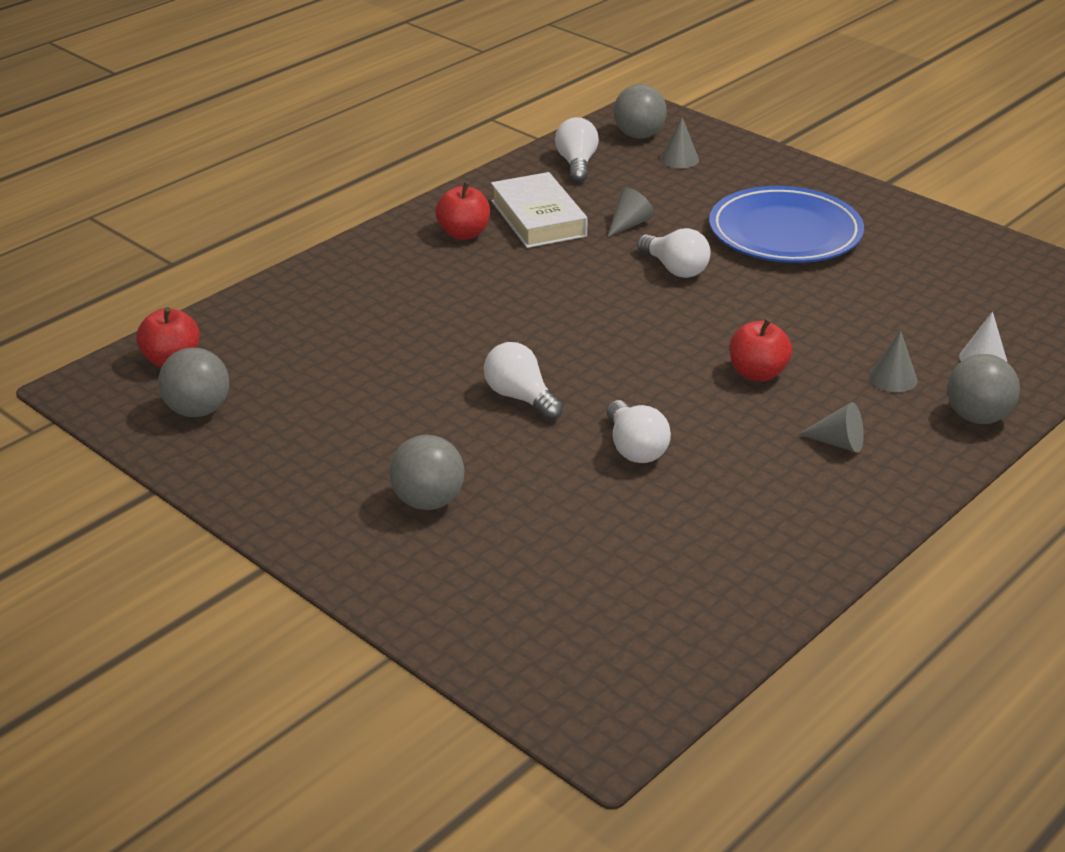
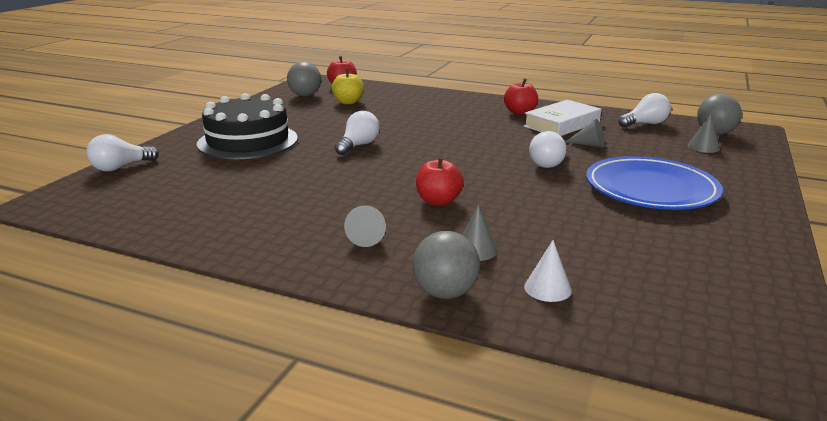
camera: 70 degrees right, 10 degrees down
(283, 371) = (348, 102): none -> yellow apple
(428, 501) = (248, 141): grey ball -> black cake
(635, 448) = (322, 178): white light bulb -> white light bulb (121, 167)

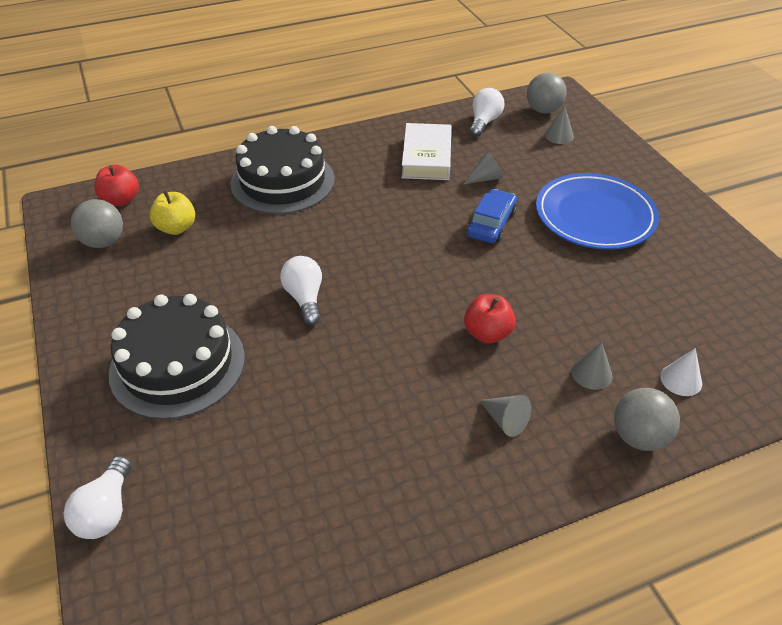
camera: 45 degrees left, 20 degrees up
(442, 105) = (282, 181): none -> black cake
(520, 112) = (369, 156): red apple -> none
(549, 163) = (491, 223): white light bulb -> blue car

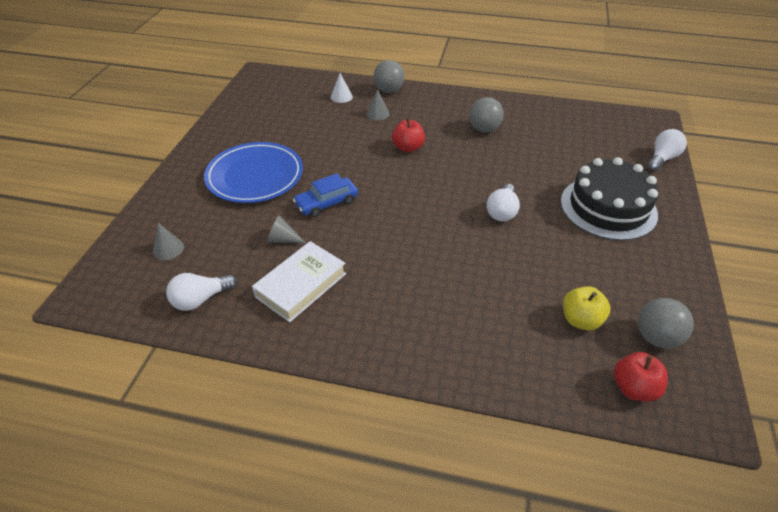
camera: 145 degrees left, 0 degrees up
(282, 181) = (453, 326): black cake -> none
(505, 420) = (440, 116): grey cone -> none
(543, 110) = (132, 284): grey ball -> grey ball (484, 129)

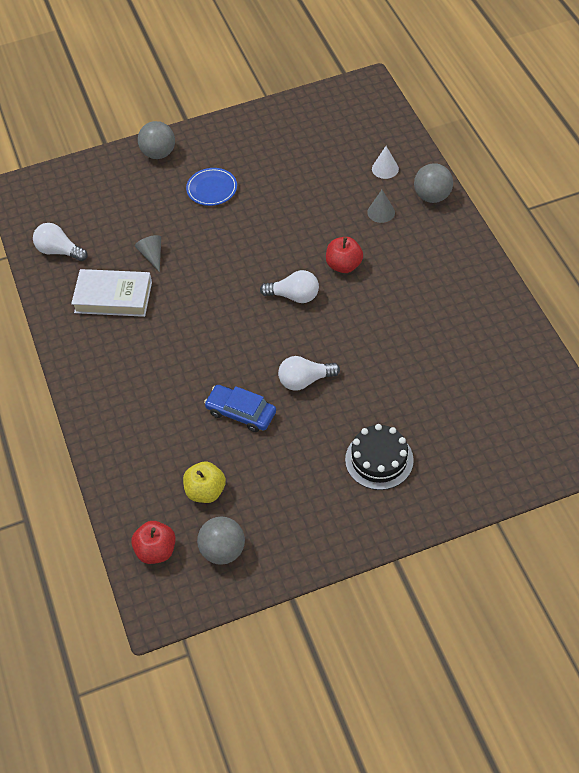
camera: 60 degrees right, 10 degrees up
(168, 249) = (91, 198): grey cone -> none
(255, 176) = (212, 189): blue plate -> blue plate, size x0.52
(326, 203) = (216, 255): blue car -> blue car (241, 412)
(484, 129) = (430, 307): grey ball -> grey ball (158, 153)
(608, 207) = (379, 460): black cake -> black cake, size x0.64
(662, 159) = (512, 479): white light bulb -> white light bulb (294, 296)

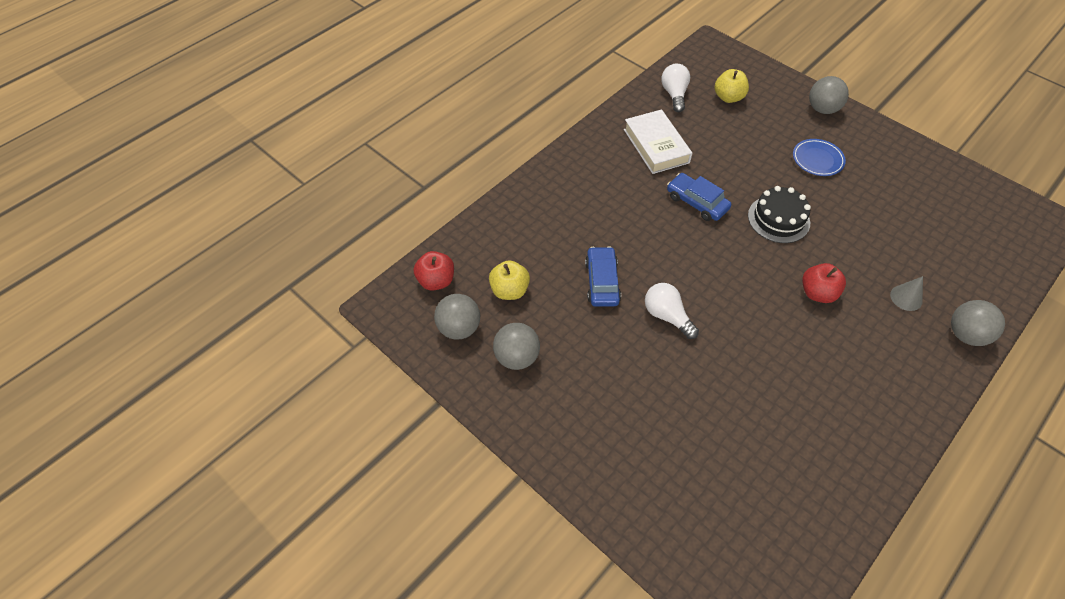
camera: 60 degrees right, 0 degrees up
(94, 212) = (728, 97): none -> yellow apple
(152, 255) = (716, 151): grey cone -> none
(200, 299) = (697, 202): none -> blue car
(281, 514) = (516, 357): none -> grey ball
(294, 296) = (752, 268): white light bulb -> none
(379, 460) = (620, 415): black cake -> black cake (778, 219)
(385, 168) = (962, 279): white cone -> none

